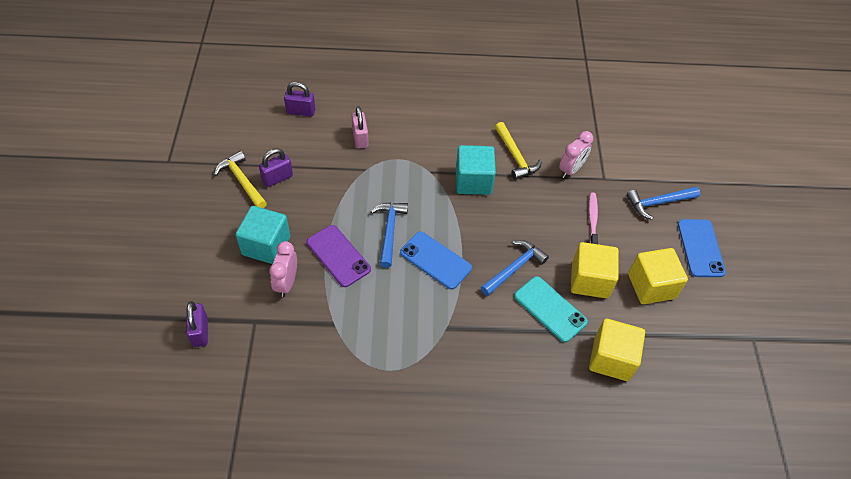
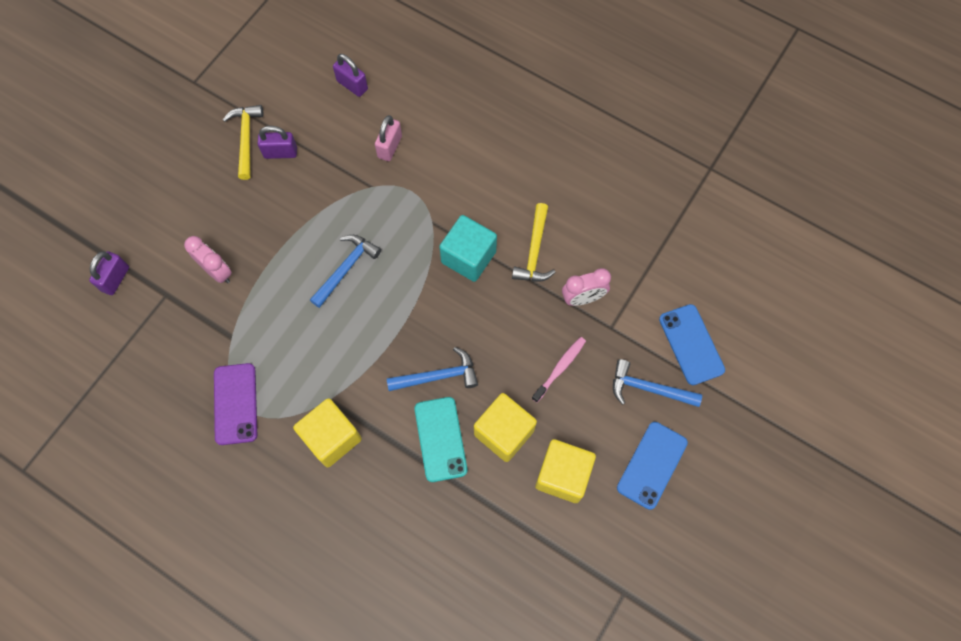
camera: 35 degrees right, 15 degrees up
(266, 245) = (224, 222): turquoise cube -> none
(286, 283) = (217, 271): pink clock -> pink clock turned 90 degrees clockwise
(338, 256) = (281, 269): purple phone -> purple phone (235, 404)
(435, 260) = (368, 324): blue phone -> blue phone (691, 344)
(611, 359) = (460, 524): yellow cube -> yellow cube (331, 437)

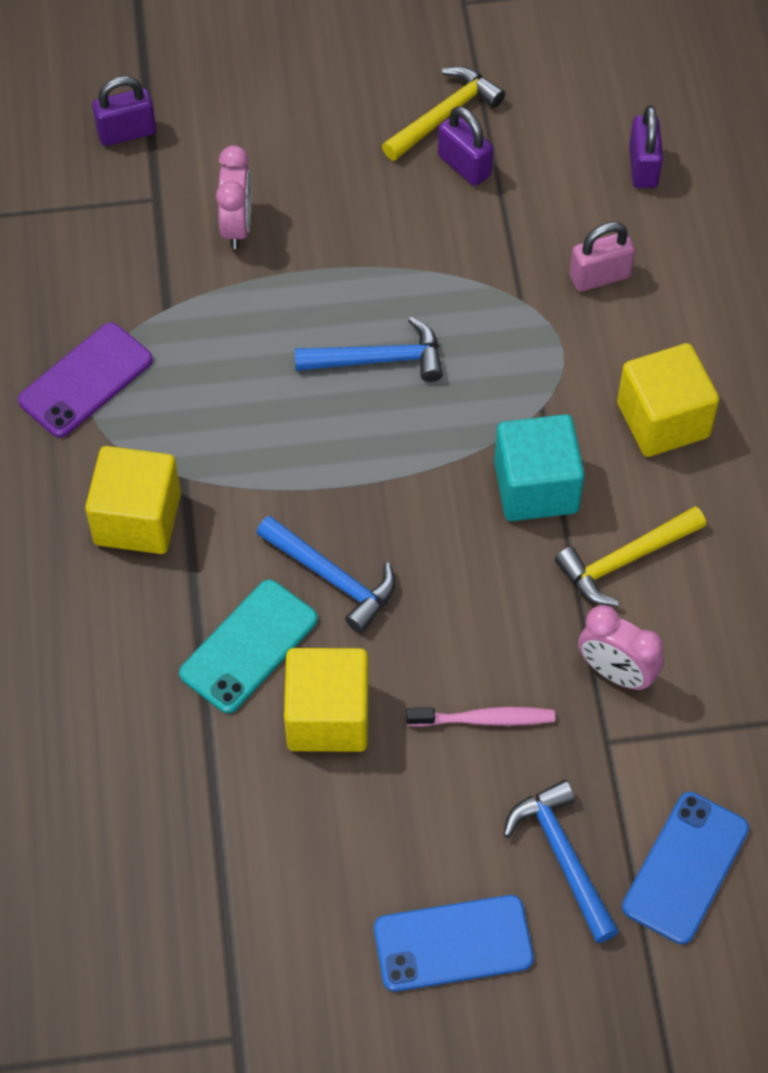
camera: 50 degrees right, 10 degrees down
(562, 475) = (334, 835): yellow cube -> yellow cube (663, 420)

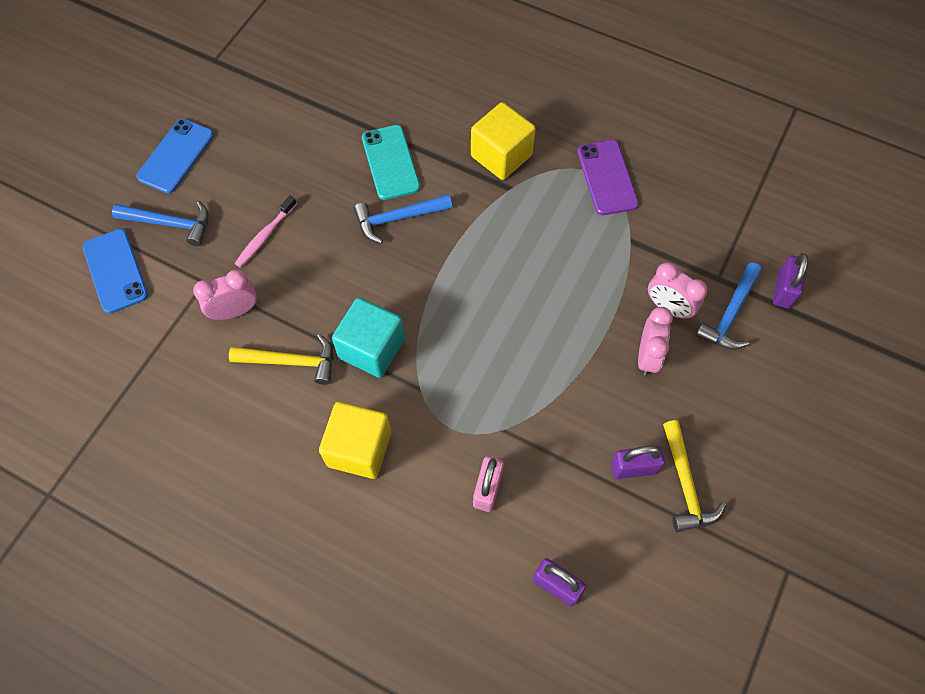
camera: 125 degrees right, 5 degrees up
(319, 216) = (647, 356): none -> pink clock
(328, 717) = (325, 173): yellow cube -> none
(378, 360) = (517, 323): blue hammer -> blue hammer (730, 314)
(625, 560) = (291, 362): yellow hammer -> yellow hammer turned 90 degrees clockwise

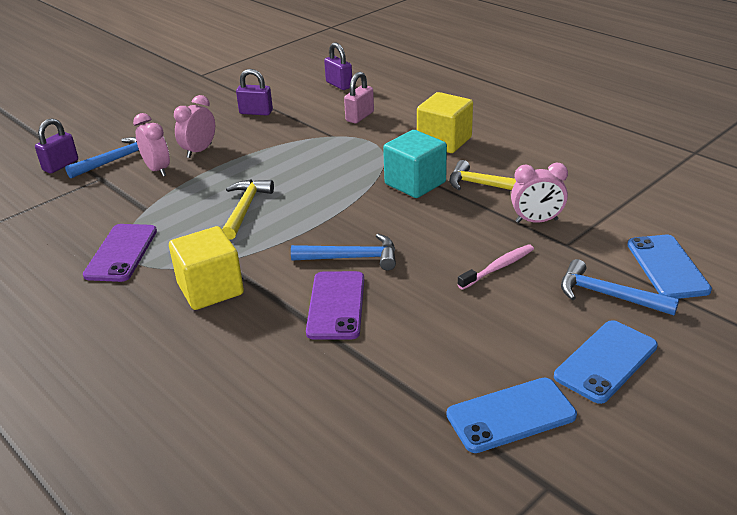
camera: 160 degrees left, 30 degrees down
(241, 99) = (511, 415): none -> blue phone
(390, 162) = (336, 305): turquoise phone -> purple phone
(685, 484) = (229, 103): yellow hammer -> yellow hammer (245, 209)

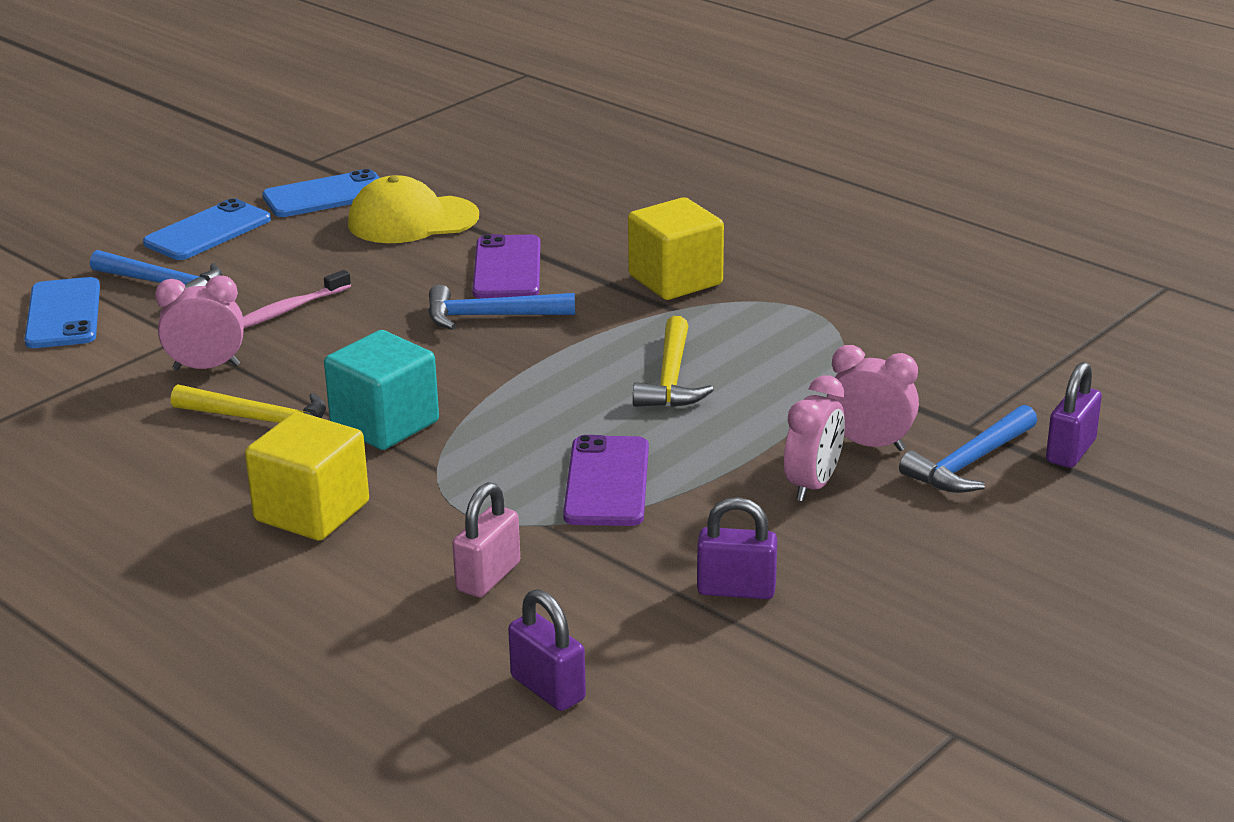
camera: 175 degrees right, 5 degrees down
(121, 253) = (829, 316): purple phone -> purple phone (607, 482)
(157, 170) = (870, 444): pink clock -> pink clock turned 150 degrees clockwise
(418, 371) = (412, 220): none -> yellow cap

